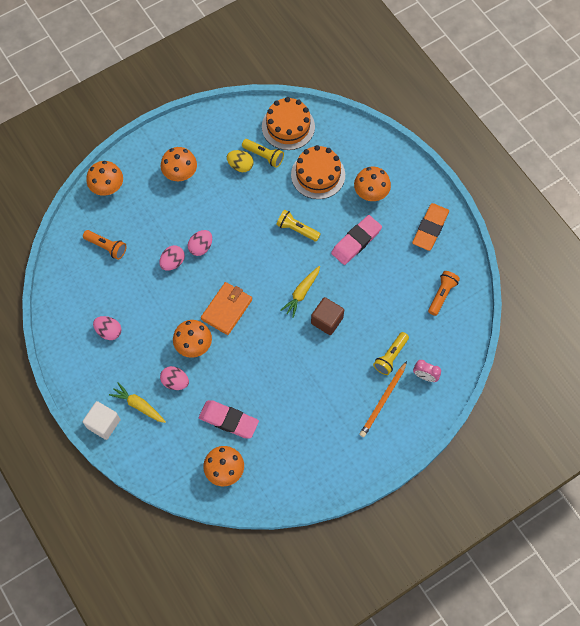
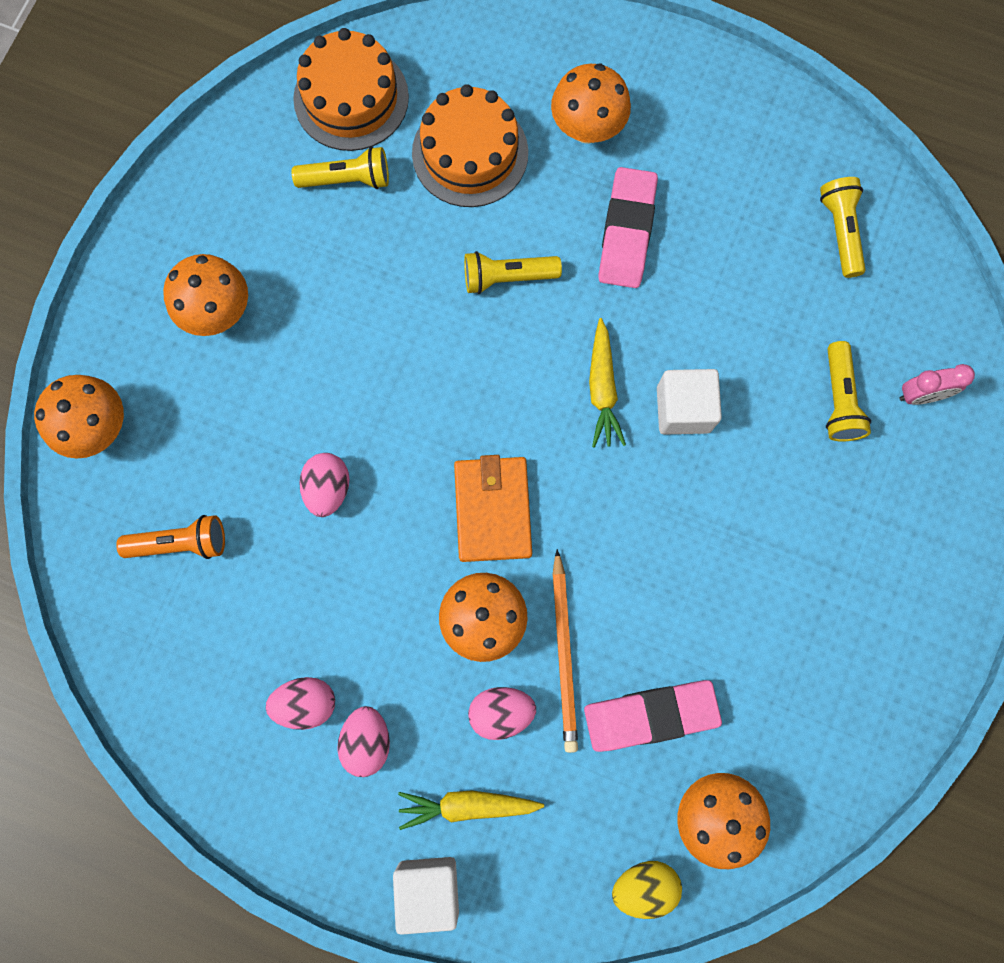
camera: 35 degrees left, 10 degrees up
(201, 247) = (359, 425): pink egg -> pink egg (367, 740)
(240, 166) = (318, 225): yellow egg -> yellow egg (643, 884)
(327, 320) = (683, 409): brown cube -> white cube
(383, 400) = (885, 488): orange pencil -> orange pencil (564, 653)
(430, 228) = (733, 126): orange eraser -> none
(442, 295) = (840, 231): orange flashlight -> yellow flashlight

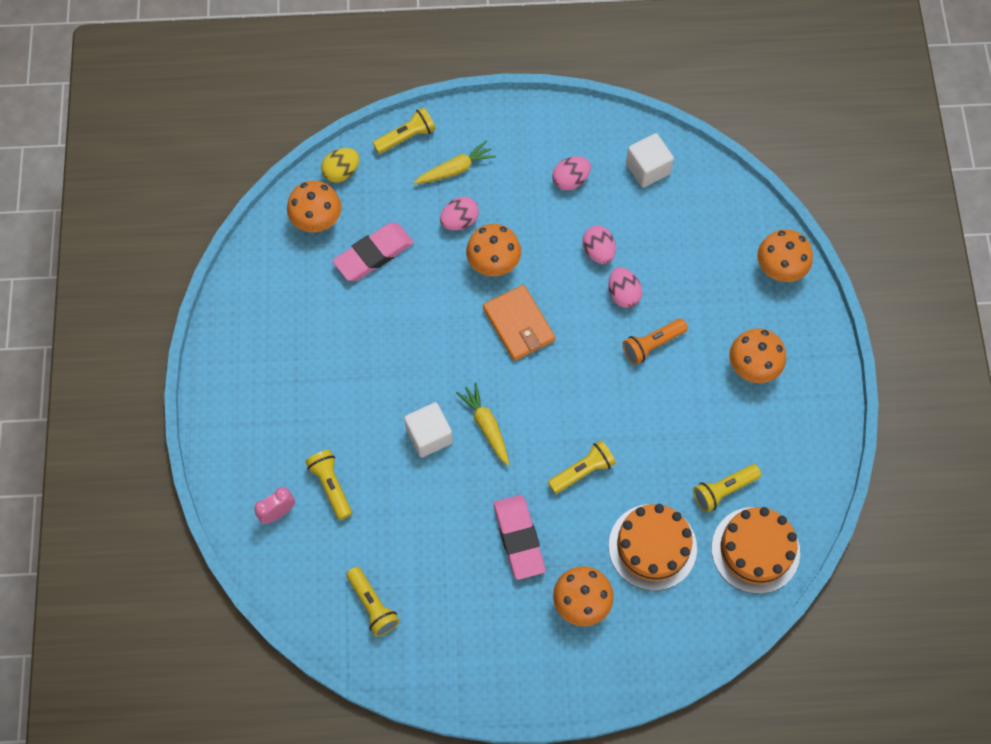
camera: 155 degrees right, 10 degrees down
(181, 543) = (690, 229): orange flashlight -> orange flashlight (652, 345)
(367, 740) = (526, 176): pink egg -> pink egg (598, 252)
(428, 888) = (456, 124): white cube -> white cube (647, 169)
(517, 901) = (406, 137): none -> yellow flashlight
(564, 653) = (438, 265): orange pencil -> none

